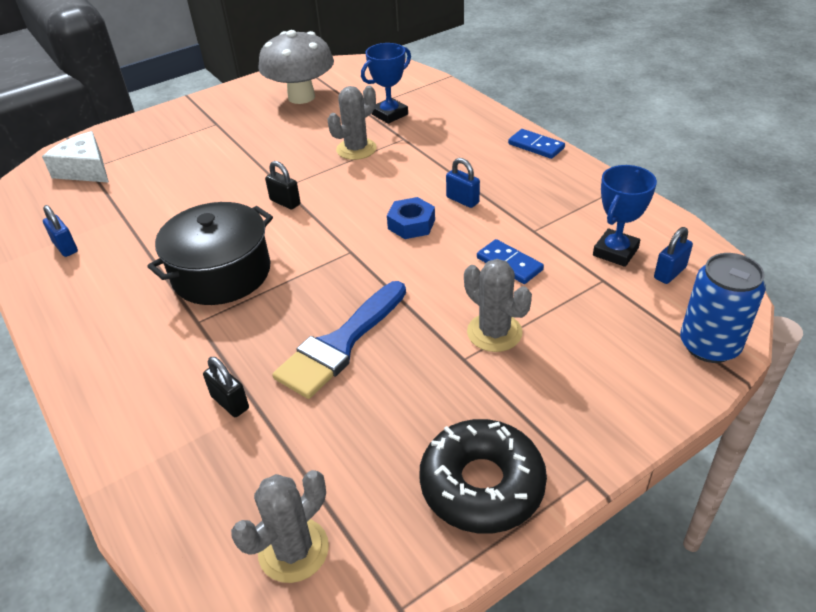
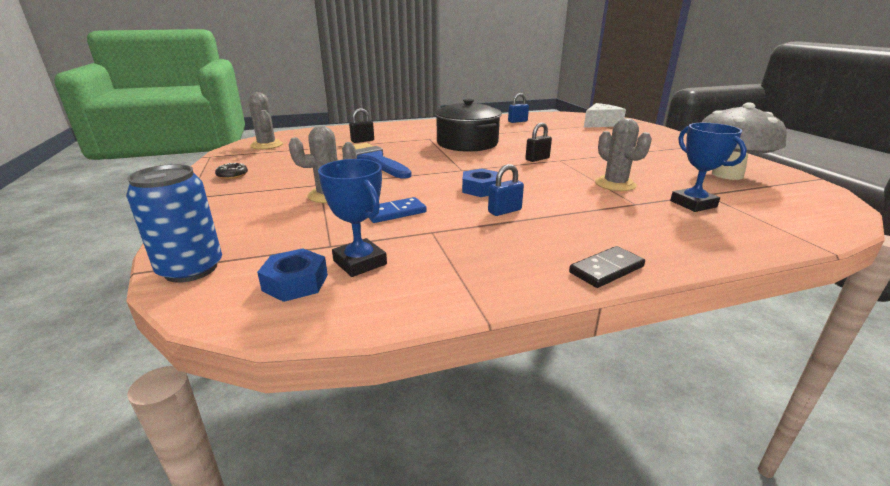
camera: 105 degrees right, 15 degrees down
(482, 485) = (232, 175): black donut -> black donut, size x0.42
(536, 146) = (606, 269): blue domino -> black domino
(669, 273) = (295, 283): blue padlock -> blue nut

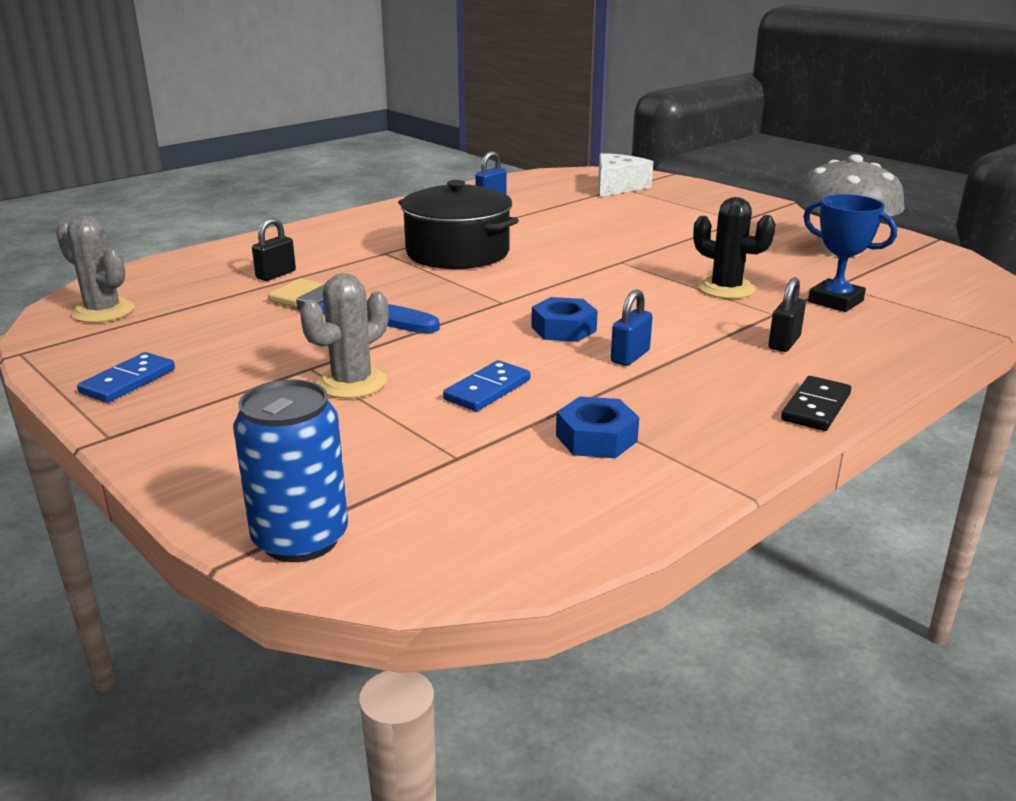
camera: 25 degrees left, 0 degrees up
(232, 175) = (128, 381): black donut -> blue domino
(295, 283) = (477, 516): blue nut -> blue nut (596, 438)
(360, 262) = (527, 469): blue trophy -> none
(537, 159) = (589, 265): black padlock -> black padlock (784, 343)
(615, 184) = (726, 289): grey cactus -> black cactus

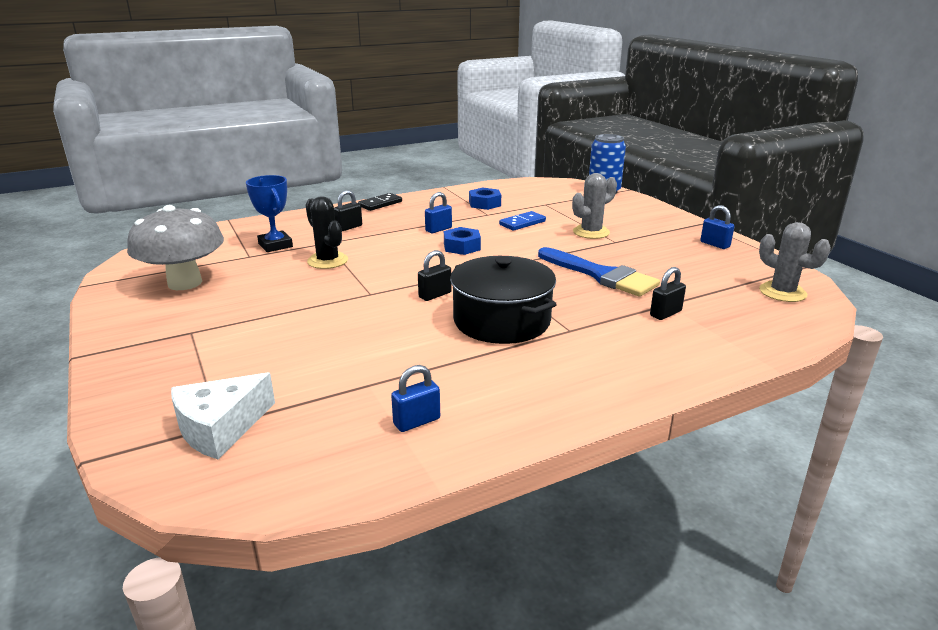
camera: 165 degrees left, 0 degrees up
(128, 381) = (715, 244): blue domino -> blue padlock
(546, 267) = (435, 295): none -> black padlock

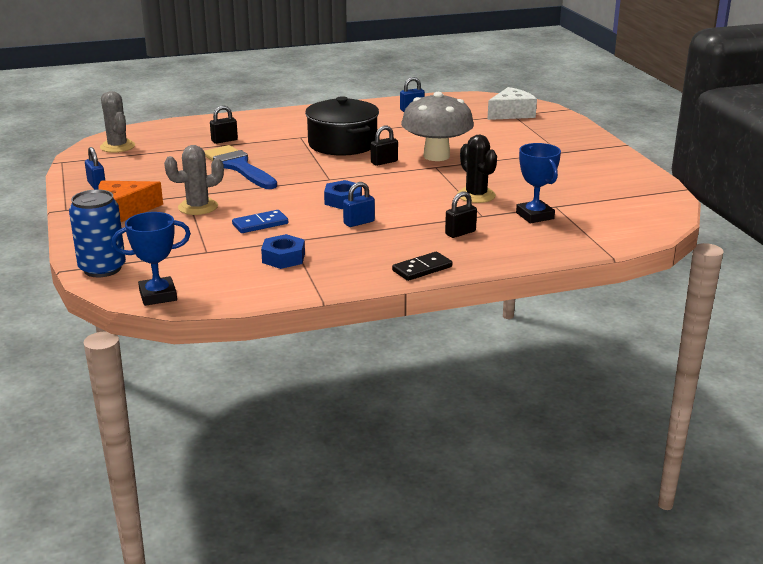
camera: 170 degrees left, 0 degrees up
(185, 283) = (596, 185): grey mushroom -> grey mushroom (436, 156)
(548, 182) = (158, 295): none -> blue trophy
(650, 225) = (124, 211): none -> orange cheese

